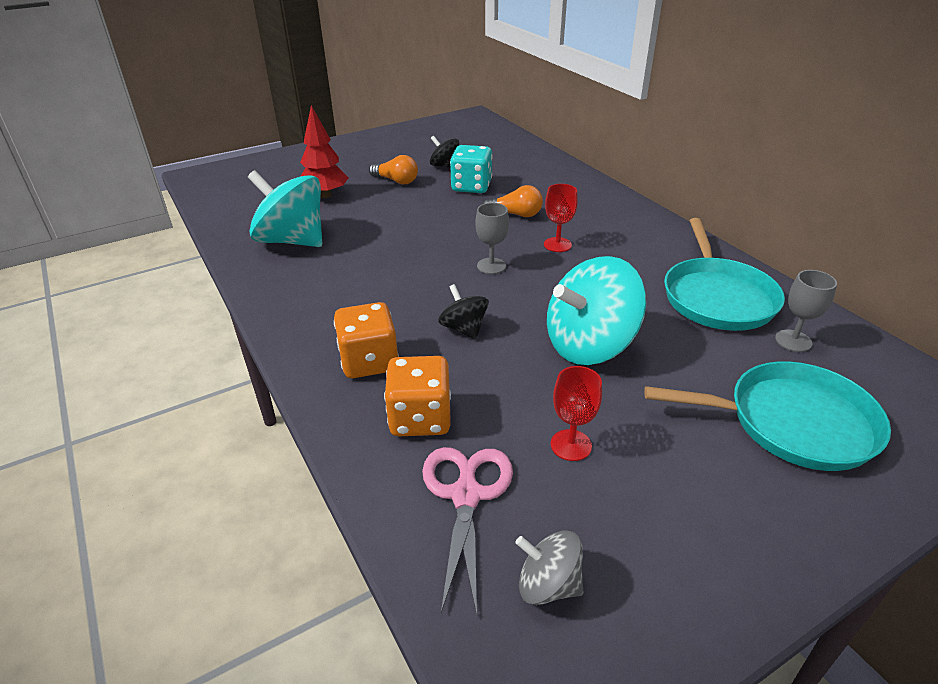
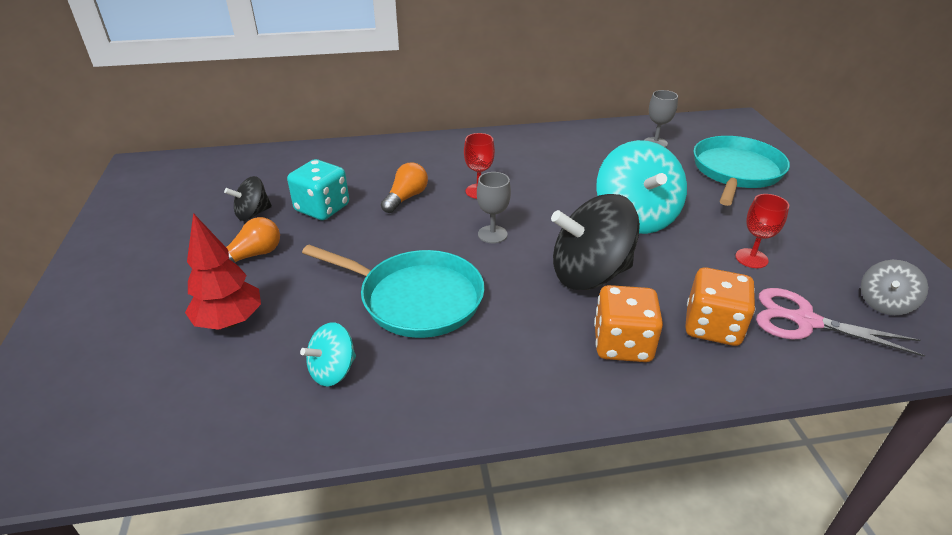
camera: 70 degrees left, 0 degrees up
(292, 240) = (333, 371): turquoise spinning top -> turquoise spinning top, size x0.51
(464, 329) = (589, 274): black spinning top -> black spinning top, size x1.96
(717, 297) = (594, 150): turquoise pan -> turquoise pan (415, 298)

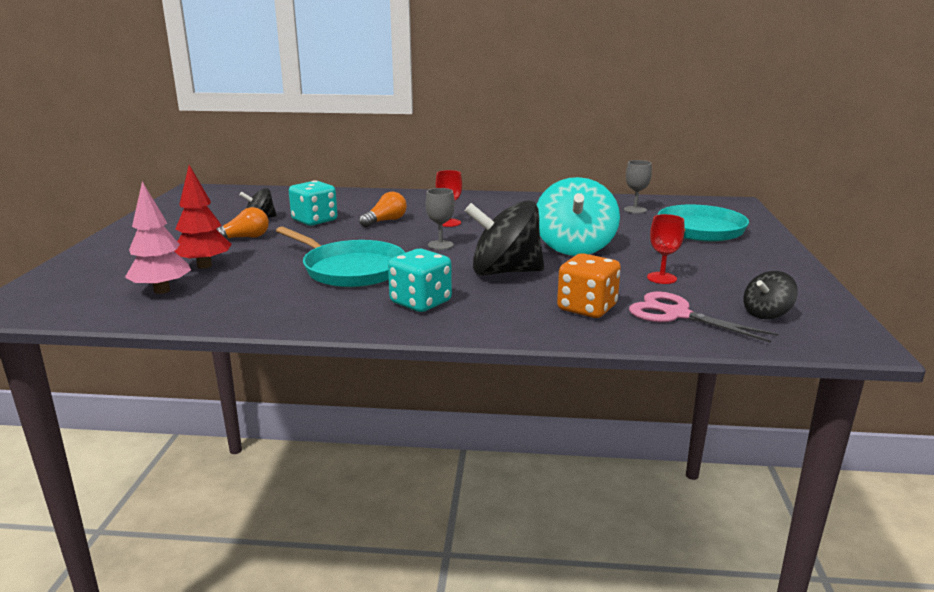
camera: 15 degrees right, 15 degrees down
(199, 385) = (162, 290): none -> pink tree
(333, 371) = (260, 295): turquoise spinning top -> none
(532, 350) = (420, 302): none -> turquoise dice
(622, 344) = (498, 308): orange dice -> none
(884, 303) = (766, 314): grey spinning top -> black spinning top

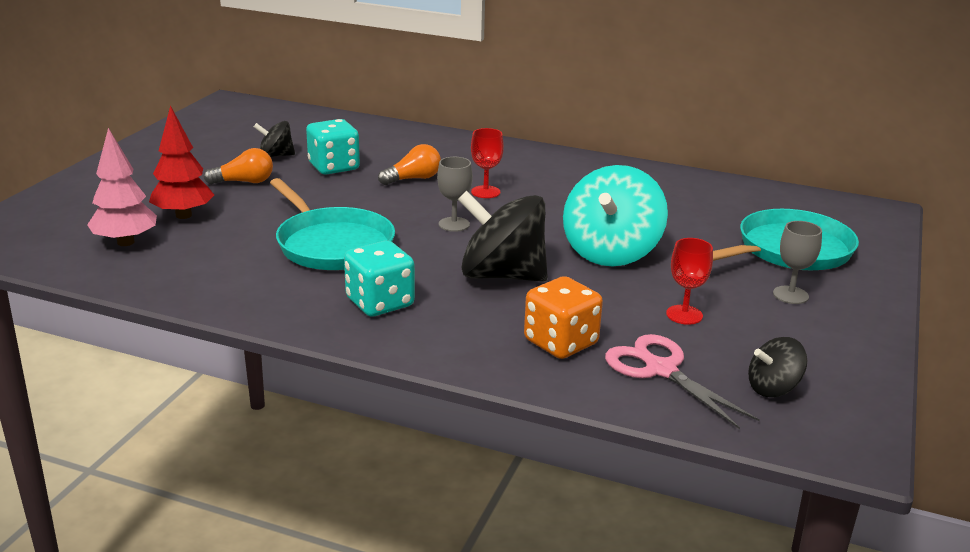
camera: 15 degrees right, 5 degrees up
(635, 210) = (733, 204): grey goblet -> grey goblet (790, 295)

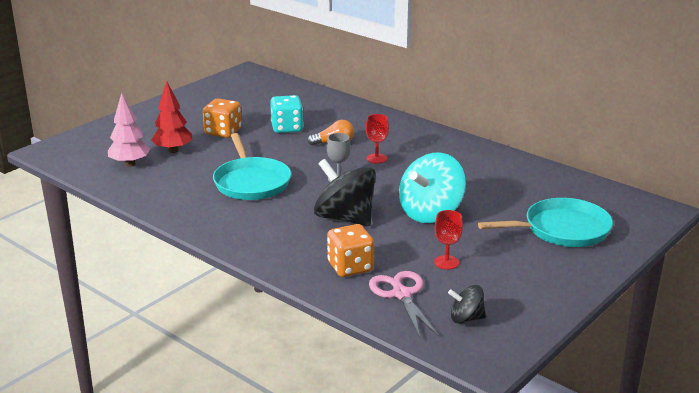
camera: 20 degrees right, 0 degrees up
(244, 182) = (223, 132): orange light bulb -> orange dice
(275, 156) = (254, 115): black spinning top -> none
(380, 303) = (256, 224): turquoise dice -> none
(790, 295) = (533, 261): grey goblet -> none

